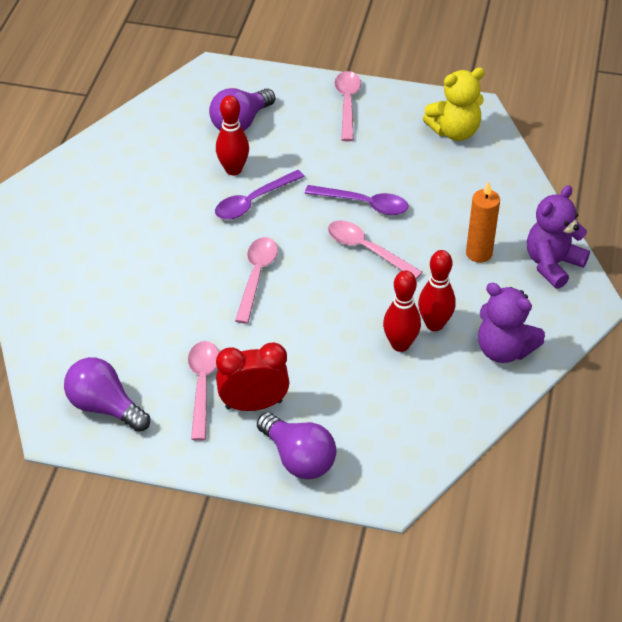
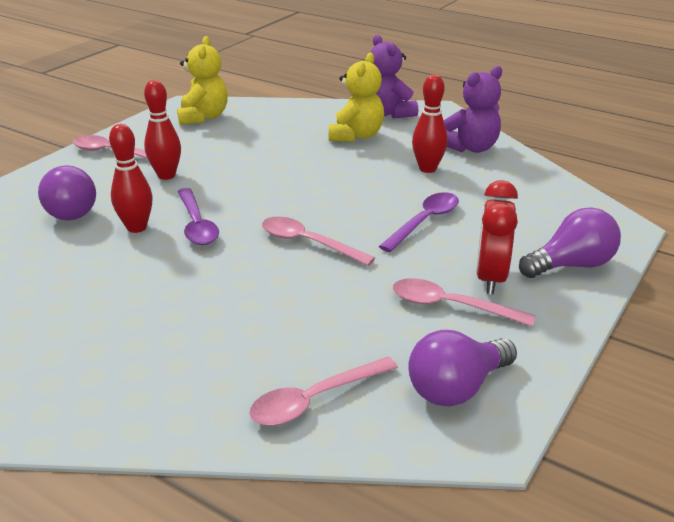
camera: 70 degrees left, 15 degrees down
(363, 204) = (254, 170): purple spoon -> purple spoon (424, 222)
(367, 250) = (315, 180): pink spoon -> pink spoon (315, 399)
(400, 344) = (444, 188): red bowling pin -> red bowling pin (166, 175)
(479, 253) = (356, 136): orange candle -> yellow teddy bear

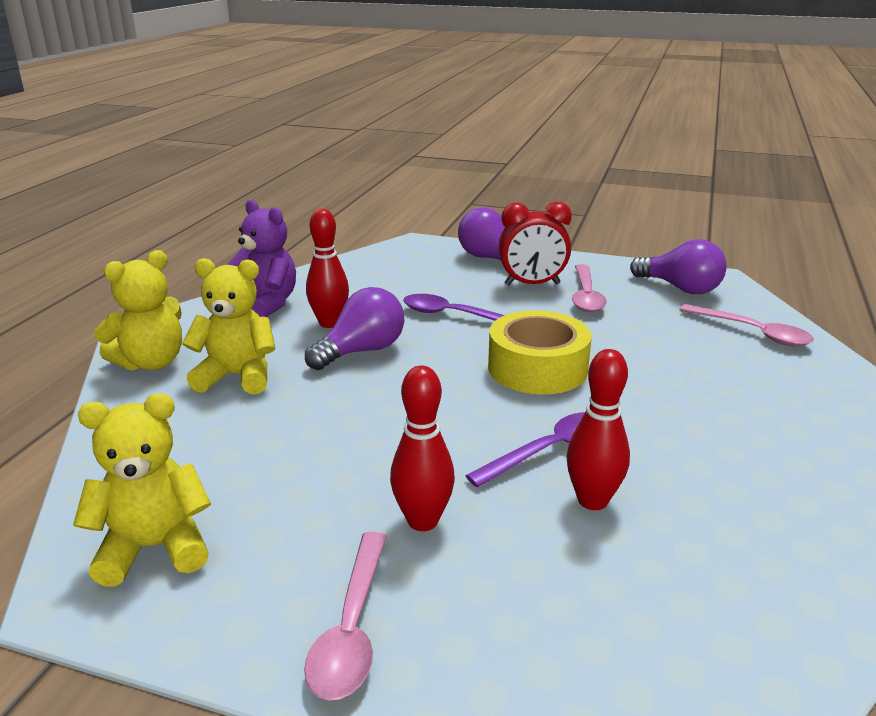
camera: 105 degrees left, 5 degrees down
(69, 210) = (594, 595): purple light bulb -> purple light bulb (362, 351)
(308, 243) = (537, 368): pink spoon -> yellow tape
(388, 113) = (151, 362): purple teddy bear -> yellow teddy bear

